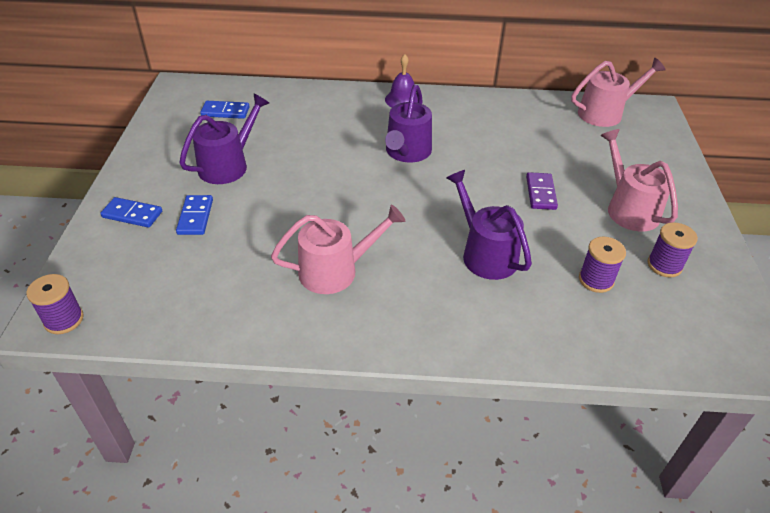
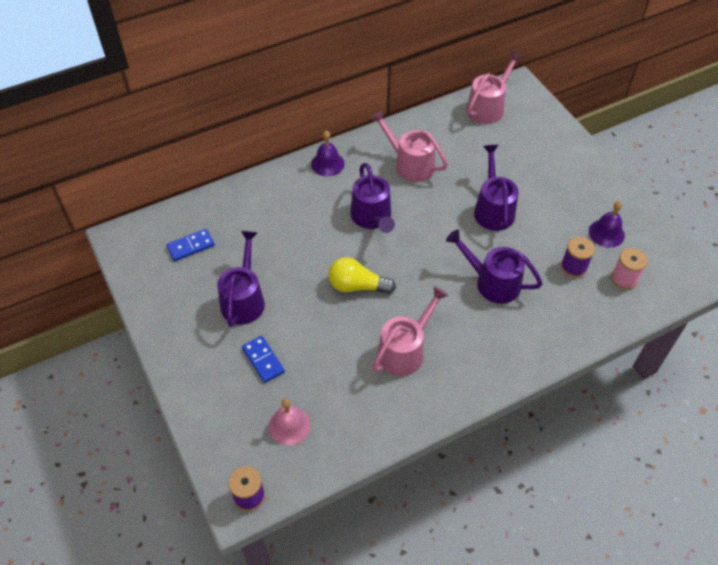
camera: 30 degrees left, 10 degrees up
(132, 214) = (211, 384): blue domino -> none
(162, 280) = (289, 425): none -> pink bell
(340, 198) = (357, 286): none -> yellow light bulb
(541, 193) = (493, 209): purple domino -> purple watering can
(629, 209) = (558, 195): pink watering can -> pink watering can (410, 164)
(655, 318) = (624, 278): none -> pink spool
(664, 265) = (606, 233): purple spool -> purple bell

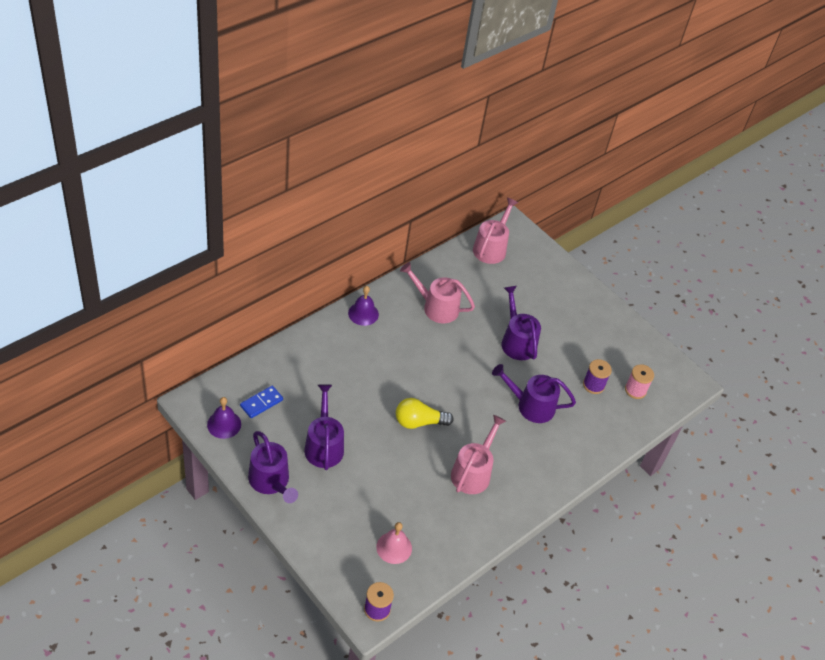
camera: 20 degrees left, 5 degrees down
(263, 360) = (356, 496): blue domino -> none
(372, 217) = (416, 359): purple watering can -> purple watering can (271, 481)
(606, 233) = (614, 352): purple bell -> purple bell (224, 424)

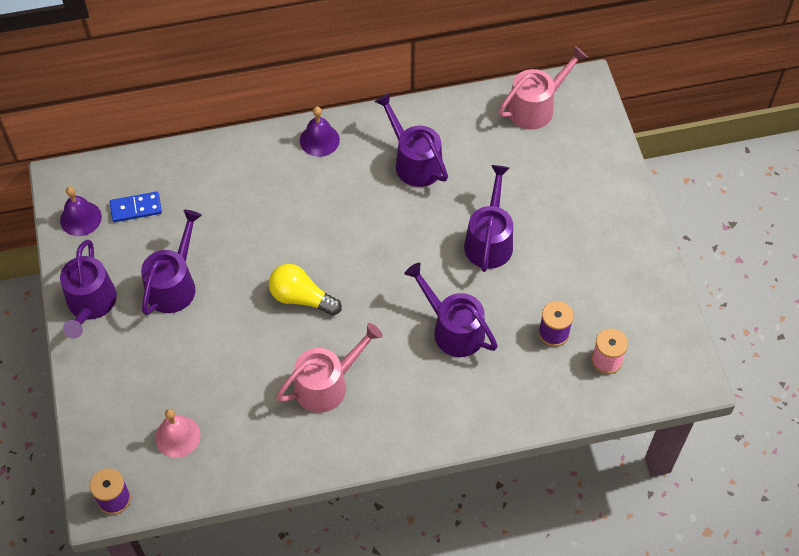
camera: 35 degrees right, 10 degrees up
(436, 307) = (414, 162): pink watering can -> purple watering can

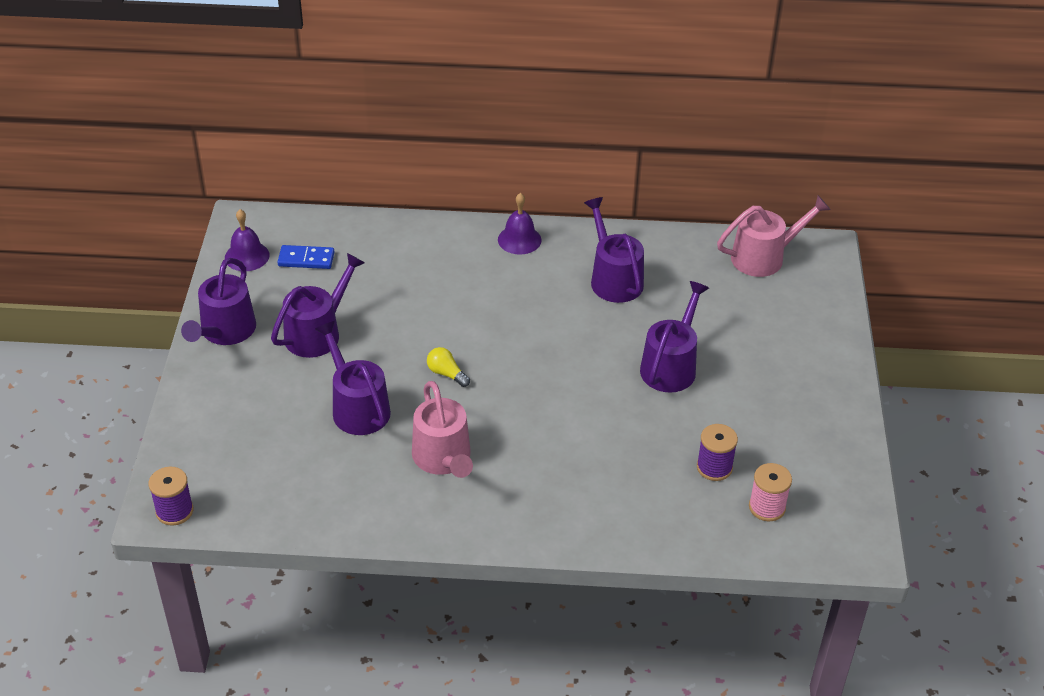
camera: 15 degrees right, 15 degrees down
(177, 436) = (265, 469): pink bell -> none
(301, 298) = (446, 373): yellow light bulb -> yellow light bulb, size x0.60
(327, 384) = (443, 458): pink watering can -> pink watering can turned 90 degrees clockwise
(453, 329) = (602, 439): purple watering can -> purple watering can (357, 407)

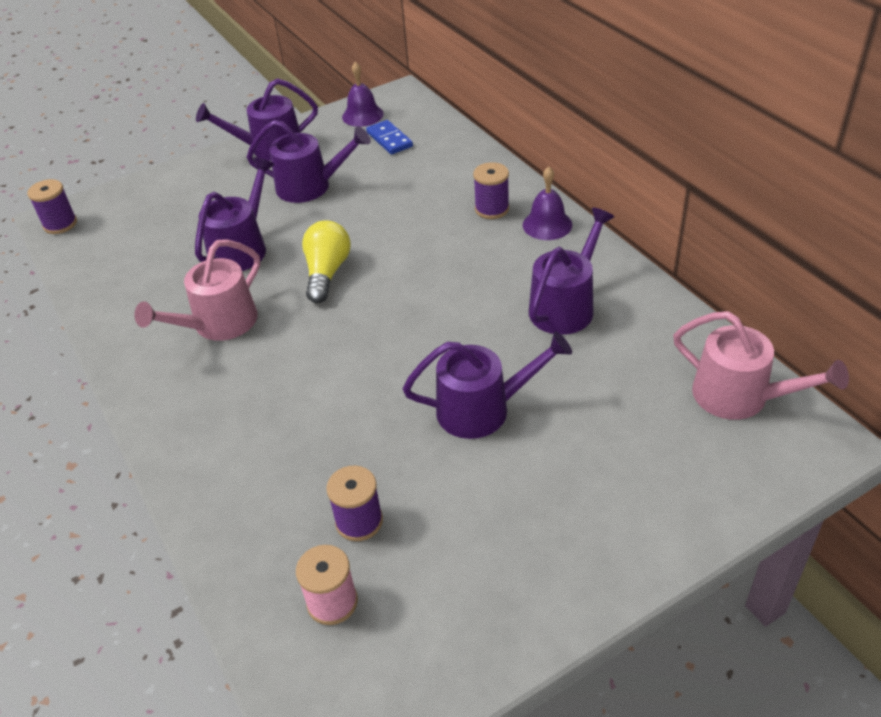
camera: 60 degrees right, 0 degrees up
(446, 373) = (327, 272): yellow light bulb -> yellow light bulb, size x1.67
(469, 255) = (492, 209): none -> purple spool

